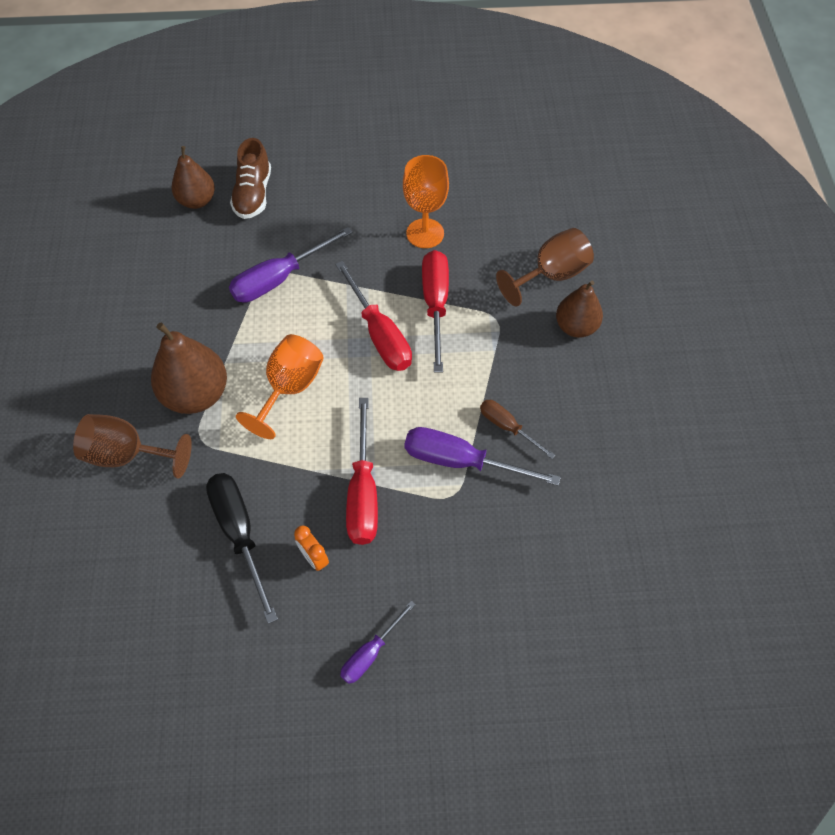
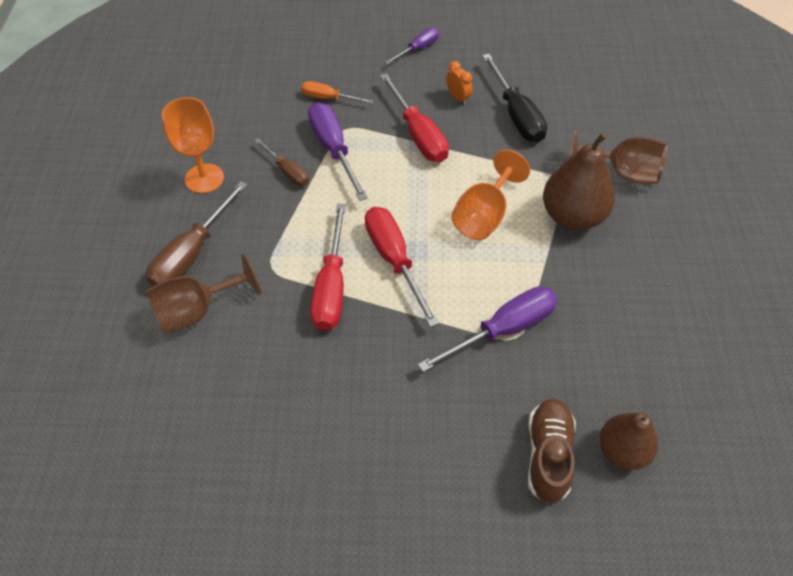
camera: 175 degrees left, 5 degrees down
(363, 492) = (418, 134): red screwdriver -> red screwdriver turned 150 degrees clockwise
(425, 233) = (328, 377): orange goblet -> orange goblet (204, 178)
(461, 461) = (333, 149): purple screwdriver -> purple screwdriver turned 135 degrees counterclockwise
(482, 543) = (328, 98): none -> orange screwdriver
(576, 327) = (192, 253): brown pear -> brown screwdriver

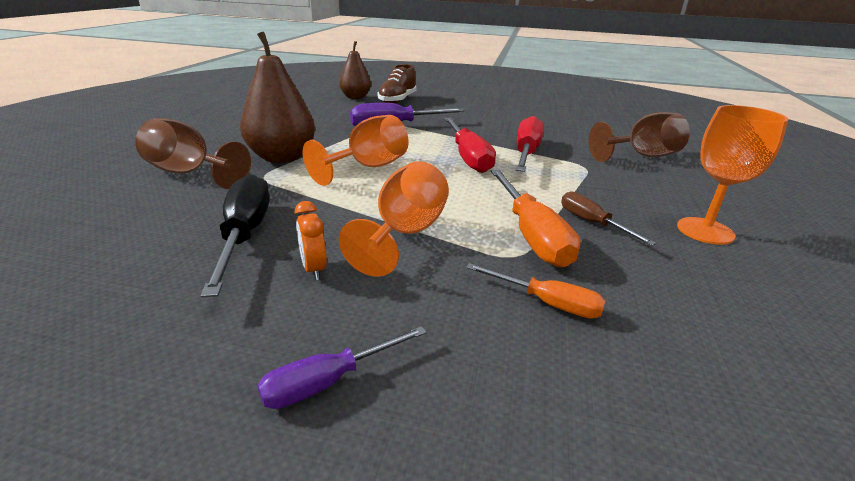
camera: 170 degrees left, 25 degrees down
(192, 253) = (671, 181): brown screwdriver -> none
(333, 149) = (531, 235): purple screwdriver -> orange screwdriver
(418, 134) = (405, 234): red screwdriver -> orange goblet

